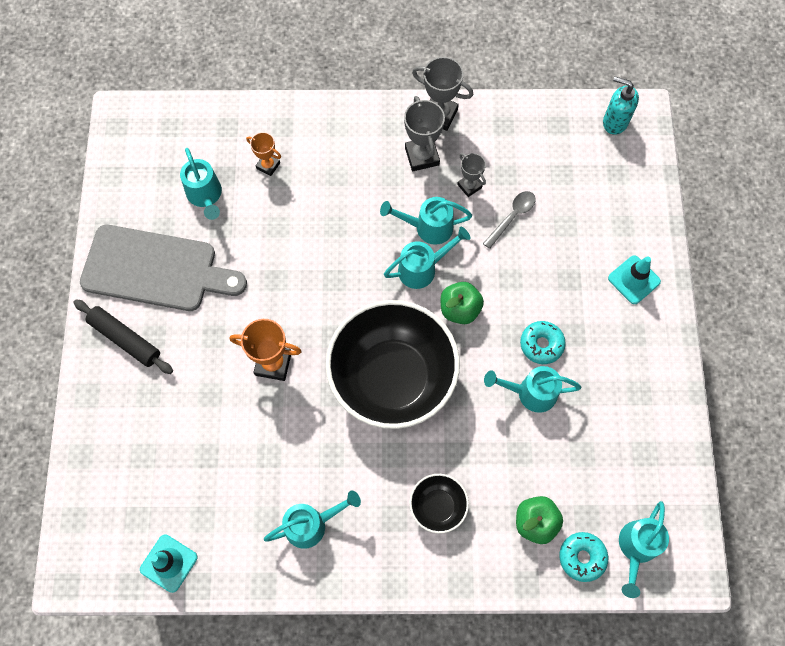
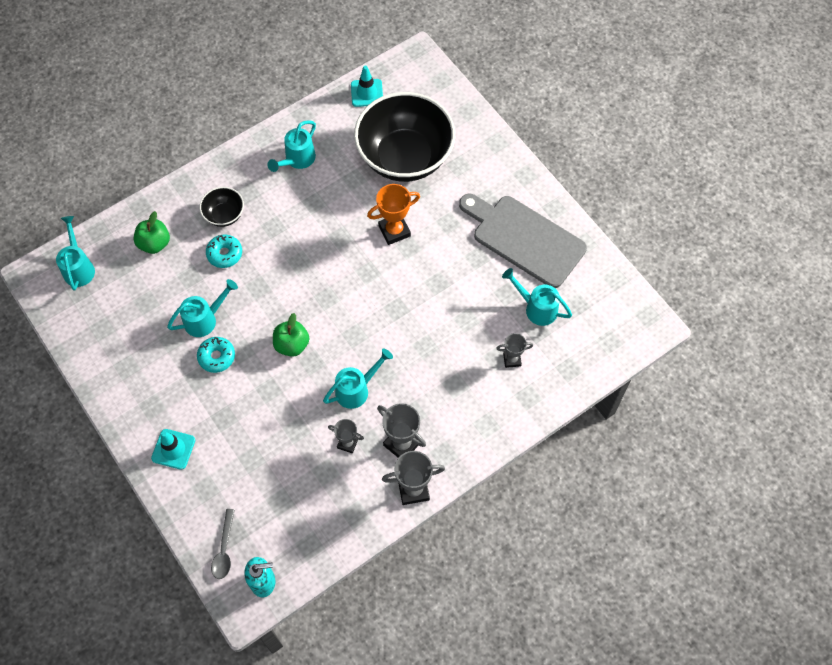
camera: 145 degrees right, 5 degrees down
(125, 339) = (503, 186): black rolling pin -> none
(156, 269) = (524, 239): grey cutting board -> grey cutting board turned 60 degrees clockwise
(268, 165) = (512, 359): orange trophy -> grey trophy
(392, 378) = (307, 271): black bowl -> black bowl (405, 157)
(422, 268) = (339, 356): turquoise watering can -> none
(512, 217) = (298, 439): grey spoon -> grey spoon (224, 549)
(582, 557) = (112, 242): turquoise donut -> turquoise donut (224, 254)

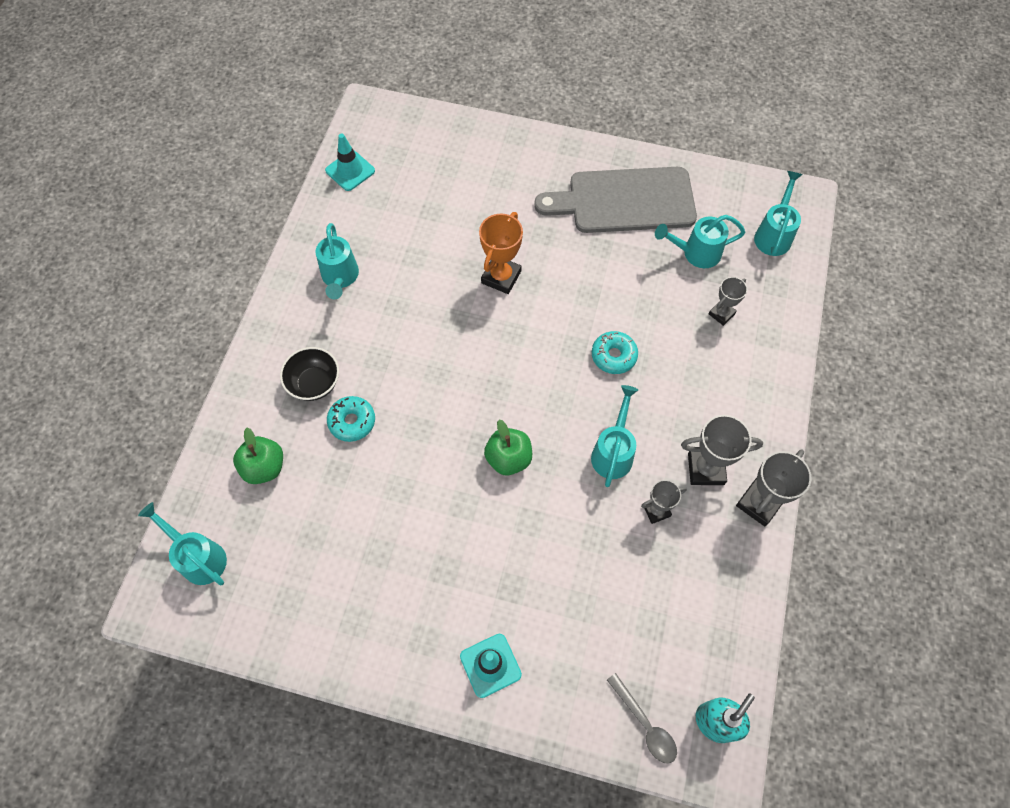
camera: 40 degrees left, 0 degrees up
(205, 319) = (394, 503): turquoise watering can -> turquoise watering can (774, 234)
(217, 357) = (444, 531): turquoise donut -> turquoise donut (613, 356)
(405, 157) = (444, 204): black bowl -> none

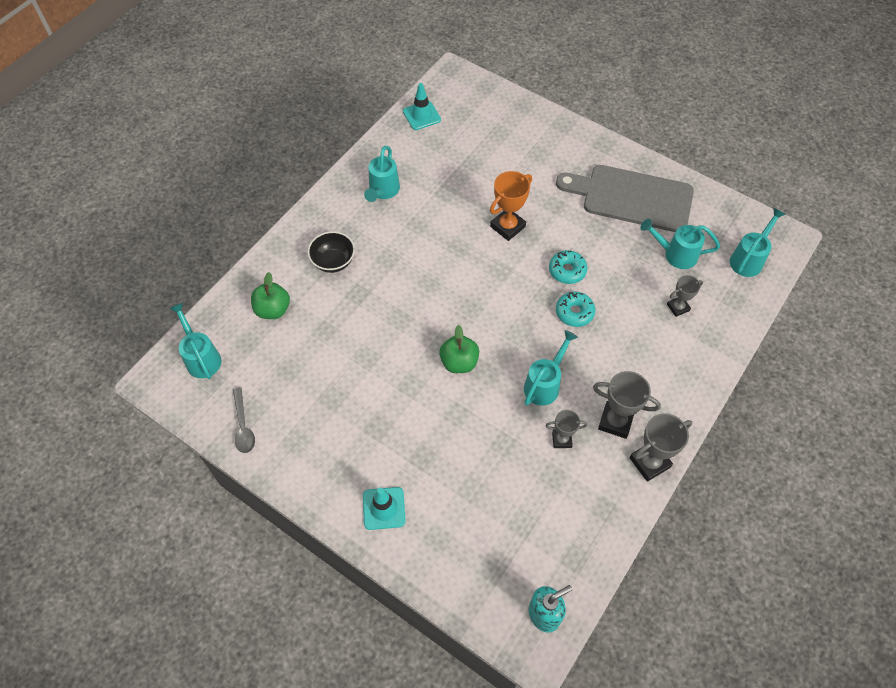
camera: 20 degrees right, 5 degrees down
(352, 421) = (350, 298): turquoise donut -> turquoise donut (567, 270)
(645, 724) = (487, 595): grey spoon -> grey spoon (243, 426)

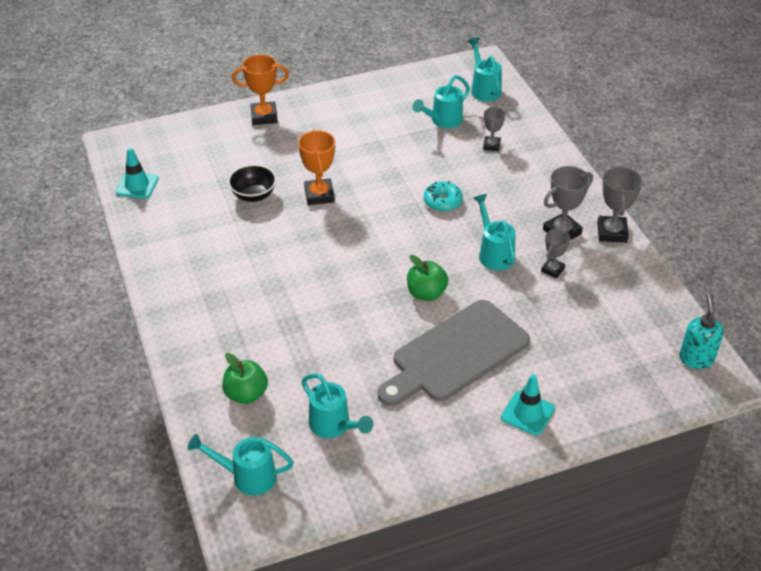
camera: 55 degrees left, 15 degrees down
(243, 426) = (357, 477): grey spoon -> none
(333, 262) = (236, 324): black bowl -> black bowl (253, 195)
(383, 191) = (193, 252): turquoise watering can -> turquoise watering can (333, 426)
(564, 137) = (264, 116): none -> orange trophy
(567, 270) = (399, 184): turquoise donut -> none
(631, 198) = (366, 114): grey cutting board -> grey cutting board (456, 354)

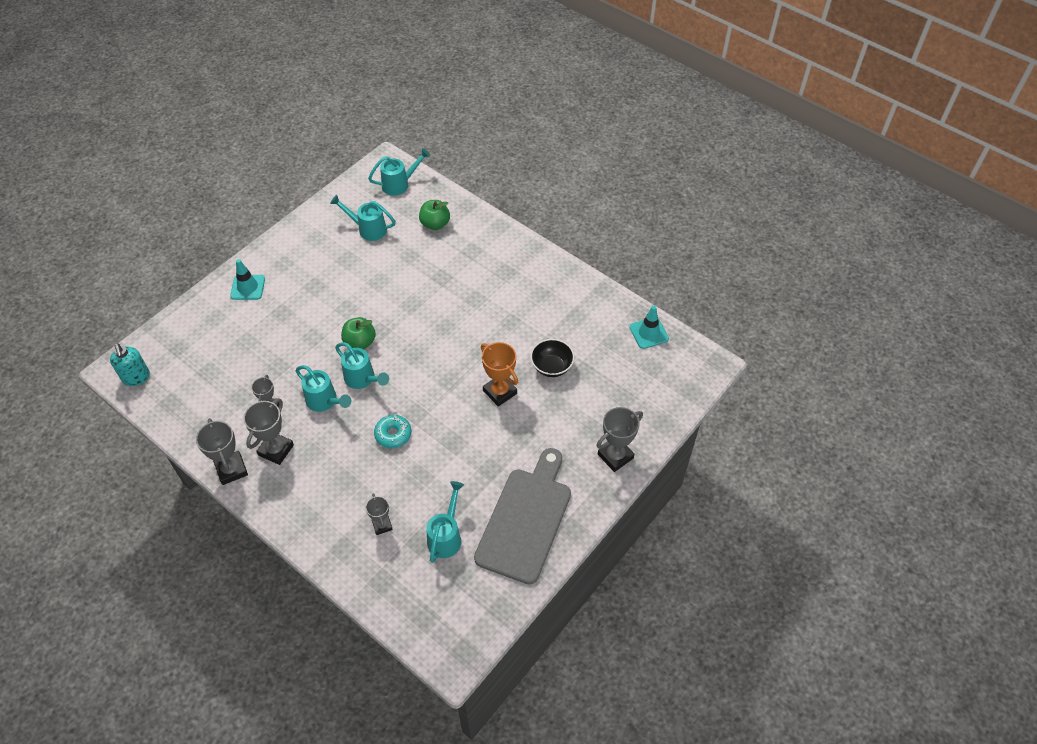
camera: 150 degrees right, 10 degrees up
(264, 116) = (615, 456): orange trophy -> grey trophy
(456, 354) = (314, 306): grey cutting board -> grey cutting board (525, 519)
(484, 89) = (429, 609): turquoise watering can -> turquoise watering can (362, 379)

